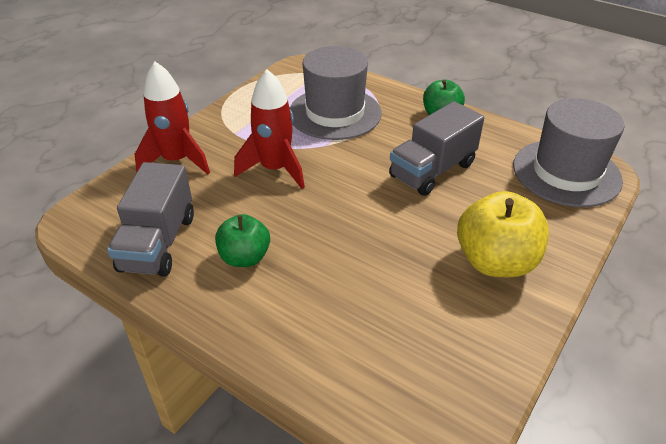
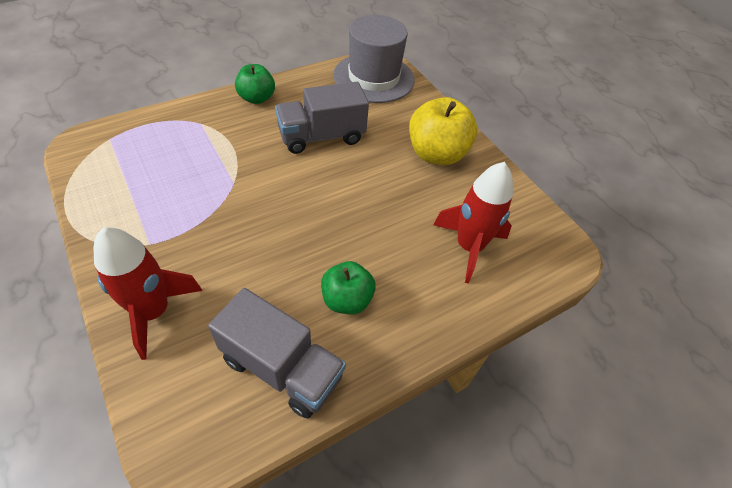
camera: 70 degrees left, 10 degrees up
(275, 169) = (239, 233): red rocket -> red rocket (469, 247)
(335, 113) = (190, 157): grey hat -> none
(432, 170) = (321, 136): grey truck -> grey truck turned 90 degrees clockwise

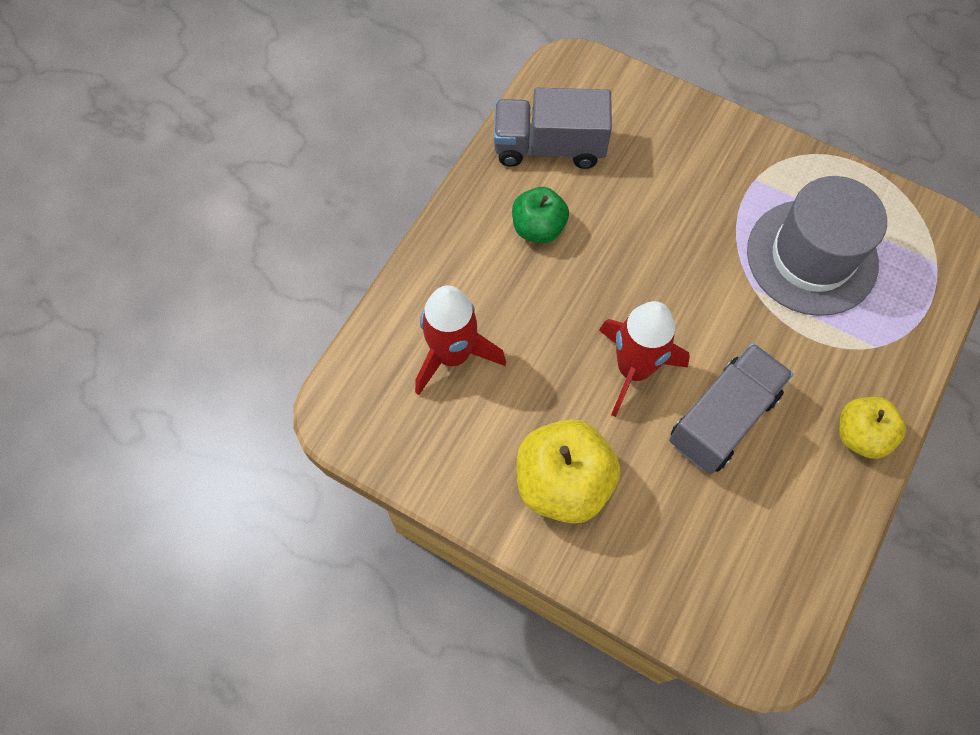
camera: 155 degrees right, 15 degrees up
(153, 312) = (686, 130): red rocket -> red rocket (633, 369)
(257, 98) = (861, 435): green apple -> yellow apple
(373, 78) = (752, 600): grey hat -> grey hat (812, 257)

